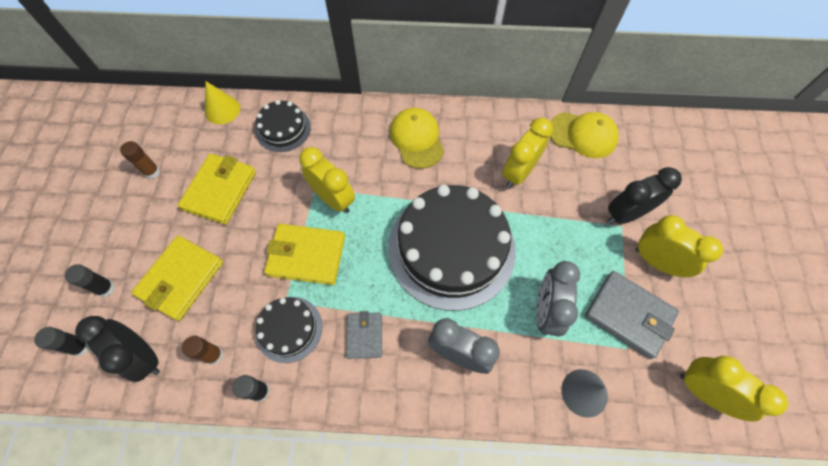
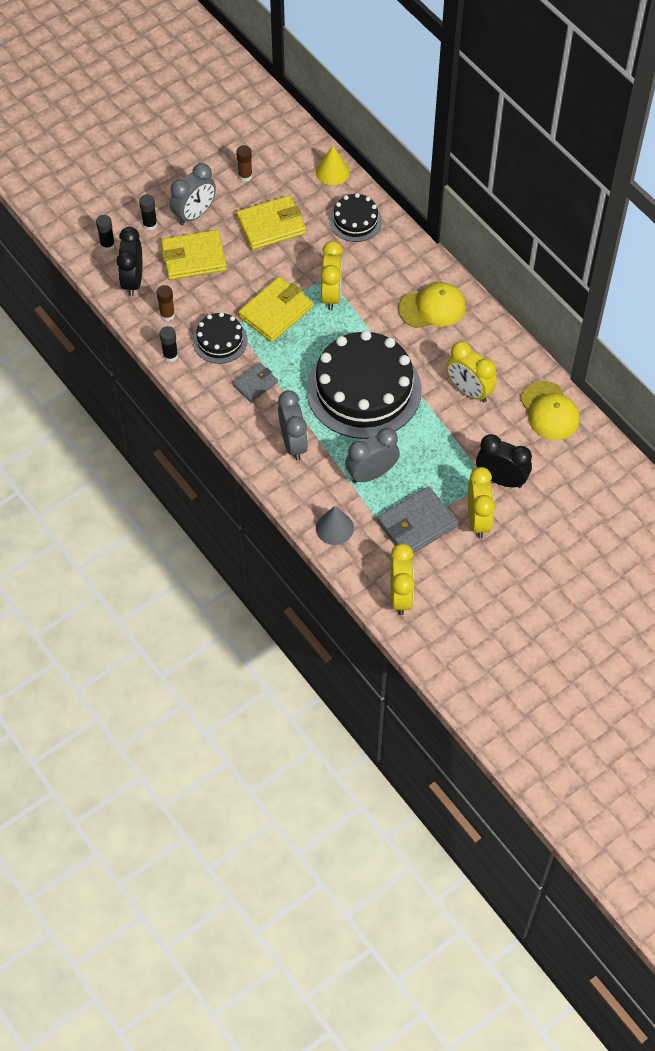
camera: 50 degrees right, 5 degrees down
(140, 241) = (194, 214): none -> grey clock
(306, 256) = (275, 312): yellow wallet -> yellow wallet turned 75 degrees clockwise
(417, 139) = (432, 308): yellow cap -> yellow cap turned 45 degrees clockwise
(518, 173) = (469, 390): yellow clock -> yellow clock turned 135 degrees counterclockwise
(629, 315) = (416, 524): grey wallet -> grey wallet turned 60 degrees clockwise

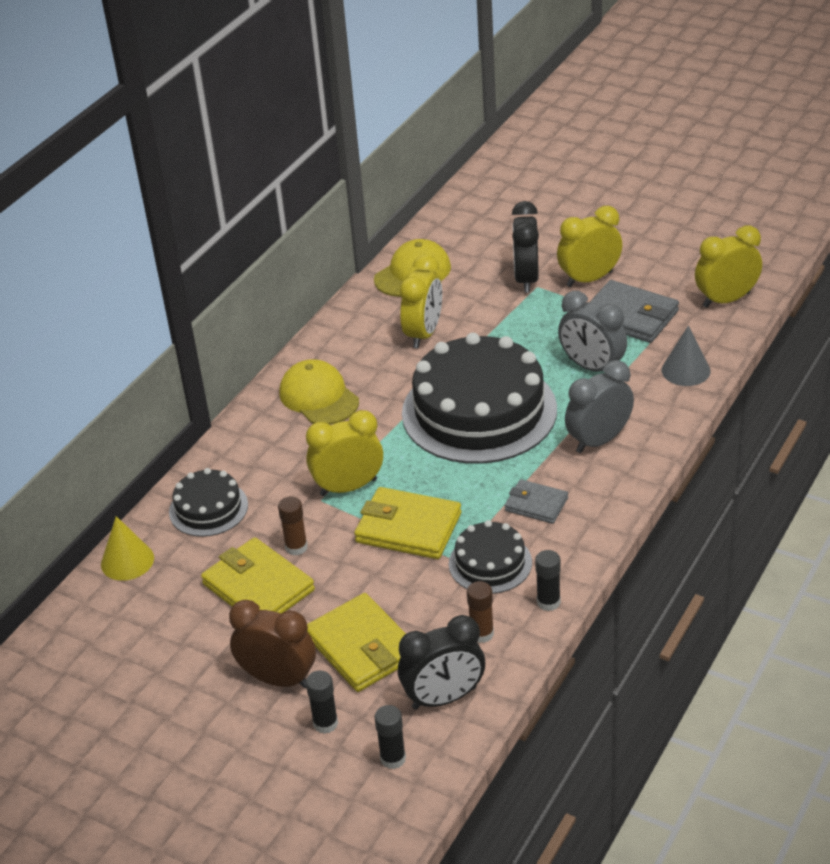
camera: 110 degrees left, 20 degrees down
(194, 214) = (278, 679): grey clock -> brown clock
(245, 176) = (175, 651): brown glue stick -> brown glue stick (296, 547)

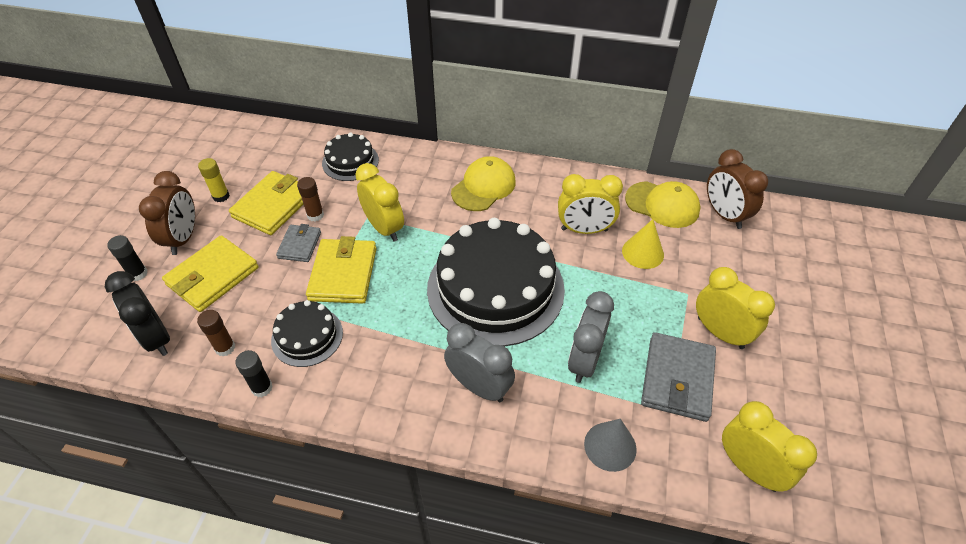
camera: 70 degrees right, 10 degrees up
(127, 561) = (295, 138): yellow cone -> yellow cone (643, 252)
(212, 641) = (221, 196): none -> yellow glue stick
(393, 758) = (98, 320): black glue stick -> none
(446, 238) = (724, 215): none -> brown clock
(526, 279) = (694, 283): black clock -> none
(536, 504) = (383, 354): grey wallet -> grey wallet (299, 245)

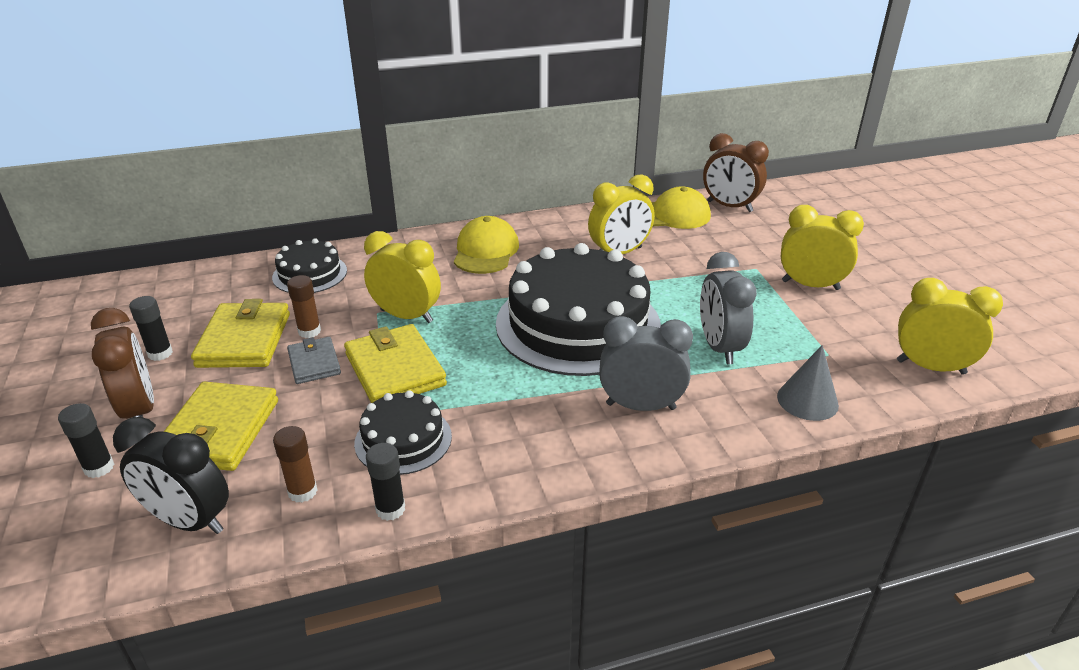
camera: 30 degrees left, 15 degrees down
(221, 196) = (160, 353): yellow glue stick -> black glue stick
(643, 252) = (688, 252): yellow cone -> none
(677, 379) = (811, 329): grey wallet -> none

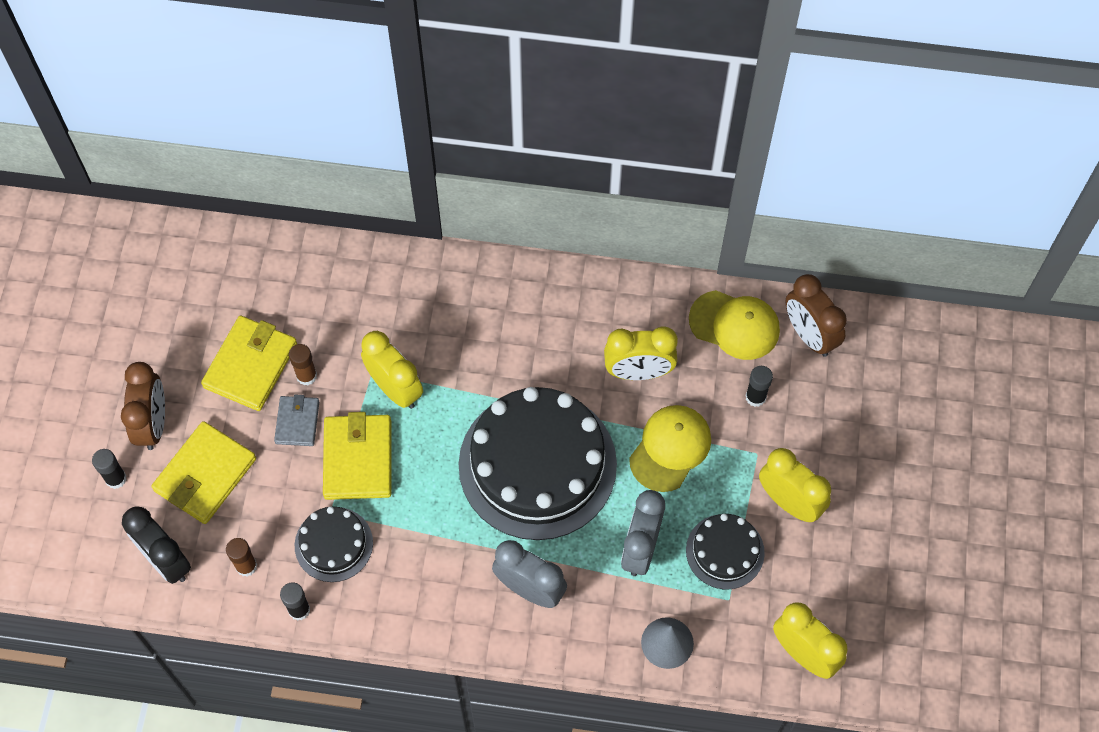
camera: 25 degrees right, 30 degrees up
(160, 353) = (180, 355): black glue stick -> black glue stick (755, 397)
(310, 274) = (333, 284): black cake -> black cake (725, 551)
(486, 251) = (511, 314): yellow cap -> yellow cap (670, 448)

